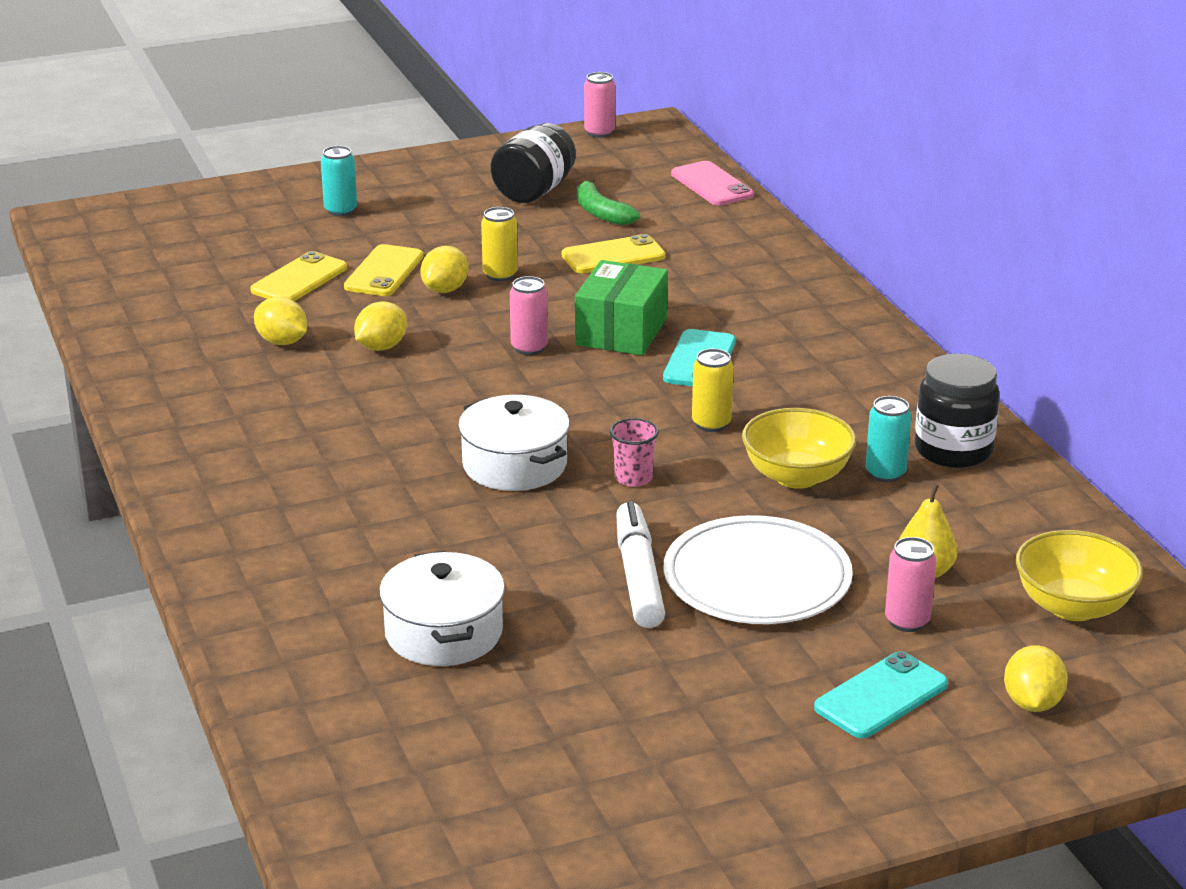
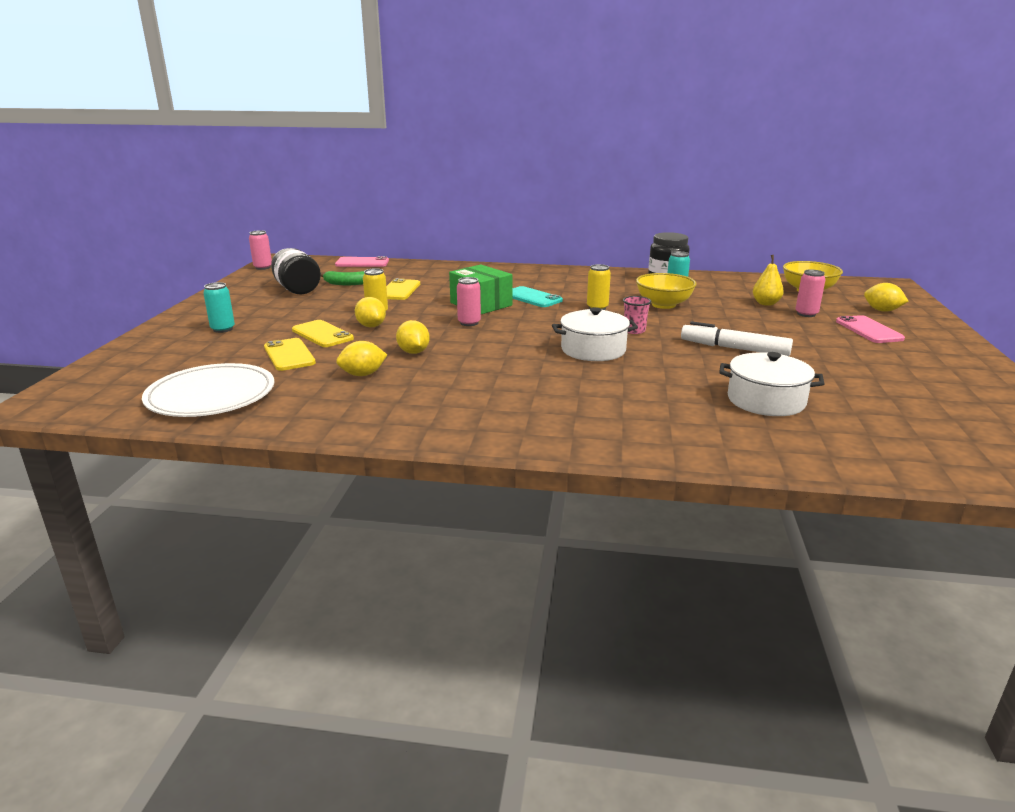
camera: 60 degrees left, 5 degrees down
(757, 578) = (752, 329): white plate -> white plate (211, 395)
(881, 696) = (869, 330): turquoise phone -> pink phone

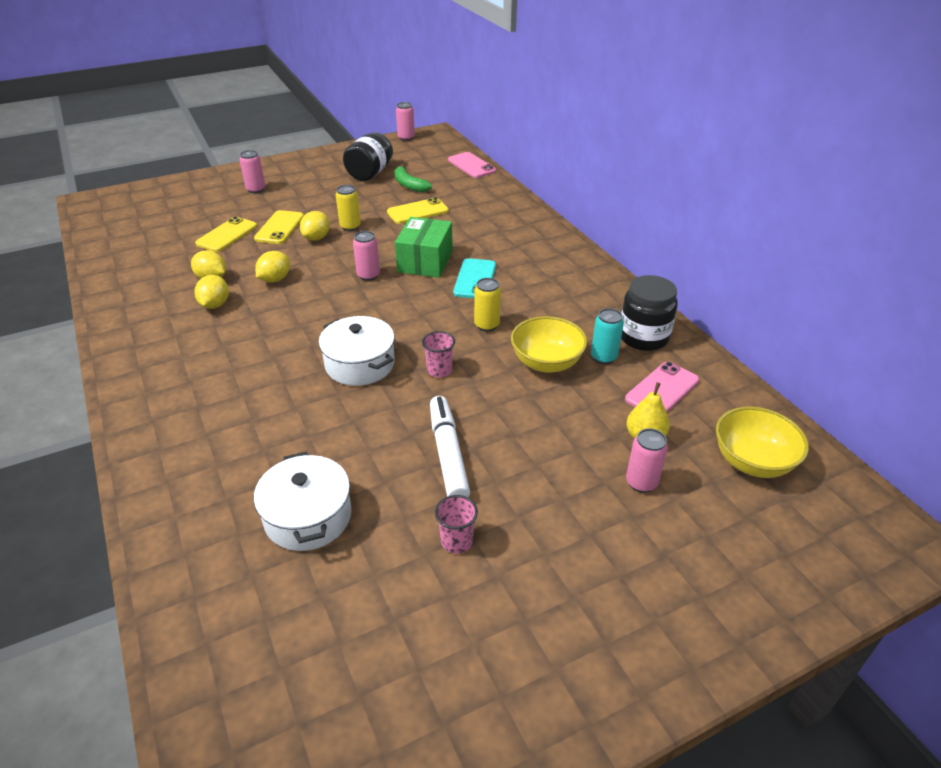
camera: 55 degrees right, 15 degrees up
(211, 395) = (136, 243): white plate -> none
(223, 329) = (256, 189): turquoise can -> pink can
(825, 365) = (457, 541): none -> pink cup
(869, 330) = (636, 557): pink phone -> pink phone (662, 390)
(882, 310) = (747, 556): yellow lemon -> yellow lemon (215, 305)

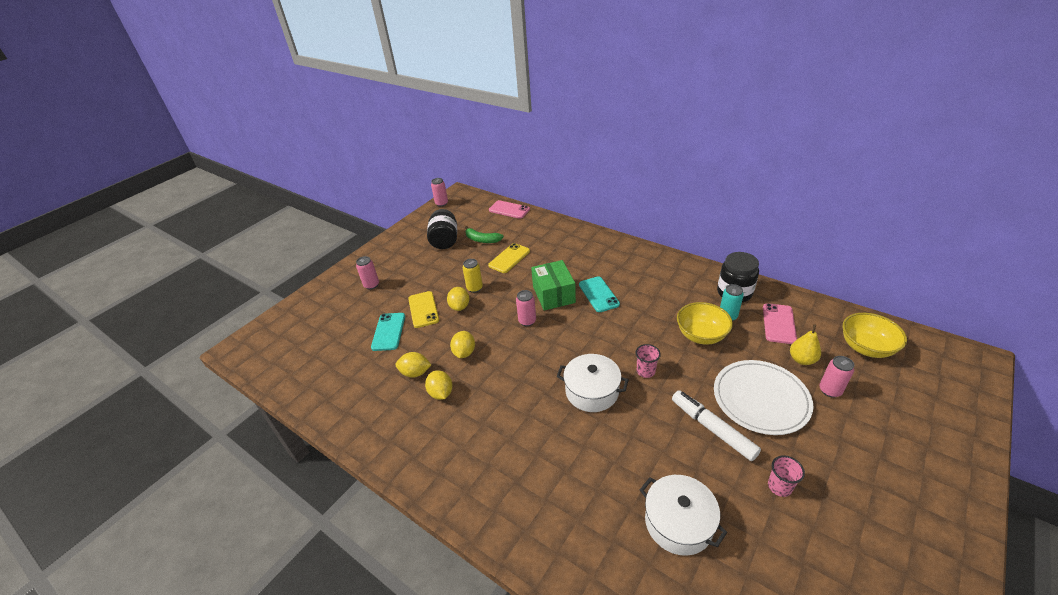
camera: 25 degrees left, 0 degrees up
(227, 235) = (389, 332): yellow phone -> turquoise phone
(487, 325) = (640, 325): yellow can -> none
(541, 452) = (760, 399): none -> white plate

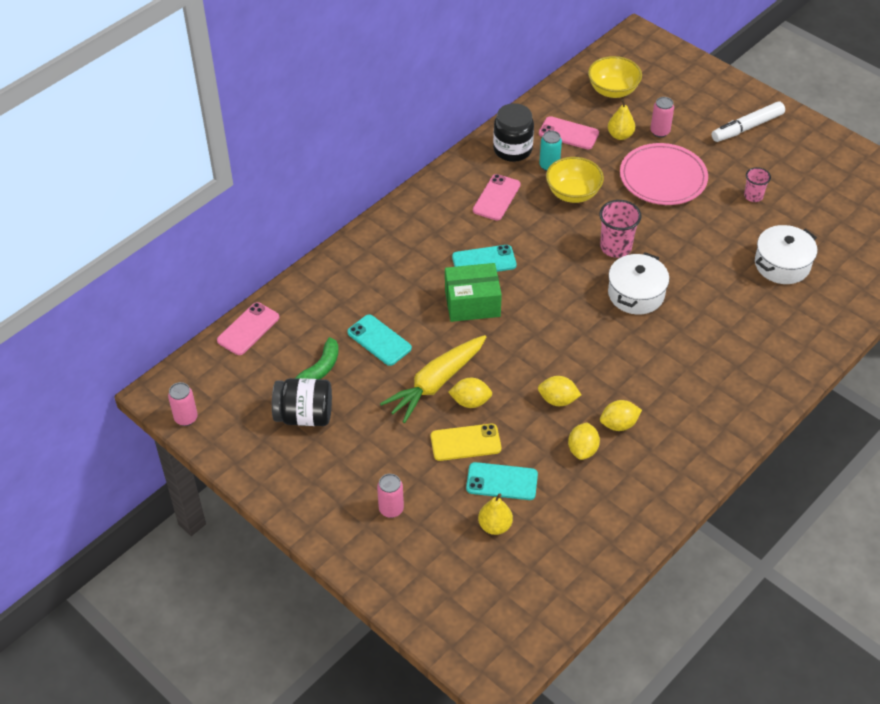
camera: 85 degrees left, 10 degrees up
(351, 333) = (495, 526): none -> yellow pear
(474, 288) = (435, 383): yellow can -> yellow carrot
(509, 258) = (379, 340): yellow phone -> turquoise phone
(527, 321) = (516, 334): pink can -> none
(645, 371) = (615, 247): pink cup -> pink cup, size x1.61
(671, 291) = (496, 198): none -> pink phone
(712, 429) = (692, 219): white marker -> white marker (747, 127)
(760, 399) = (663, 177): white plate -> pink plate

